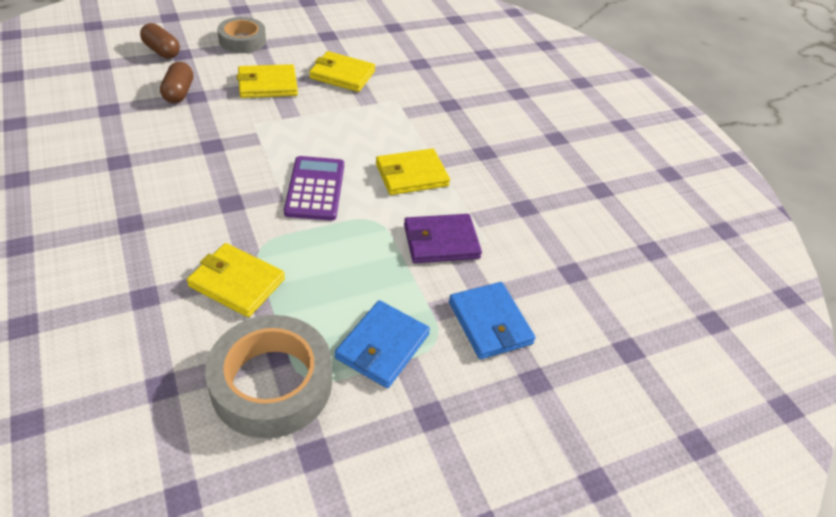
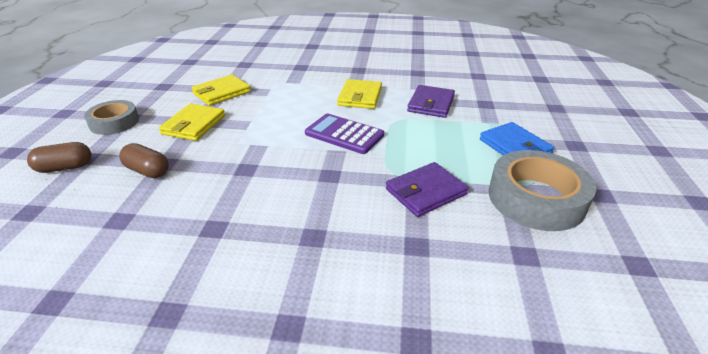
camera: 55 degrees left, 10 degrees down
(237, 282) = (425, 192): yellow wallet -> purple wallet
(490, 323) = (508, 108): blue wallet -> none

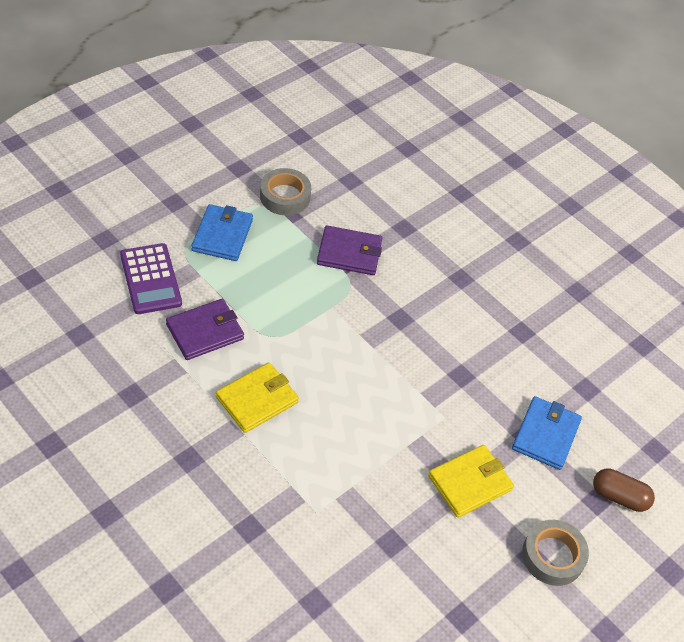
camera: 145 degrees left, 15 degrees up
(147, 171) = (546, 435): brown capsule -> blue wallet
(221, 92) = (399, 535): yellow wallet -> none
(344, 134) = (339, 354): purple calculator -> purple calculator (150, 279)
(536, 198) = (285, 196): grey tape -> grey tape, size x0.63

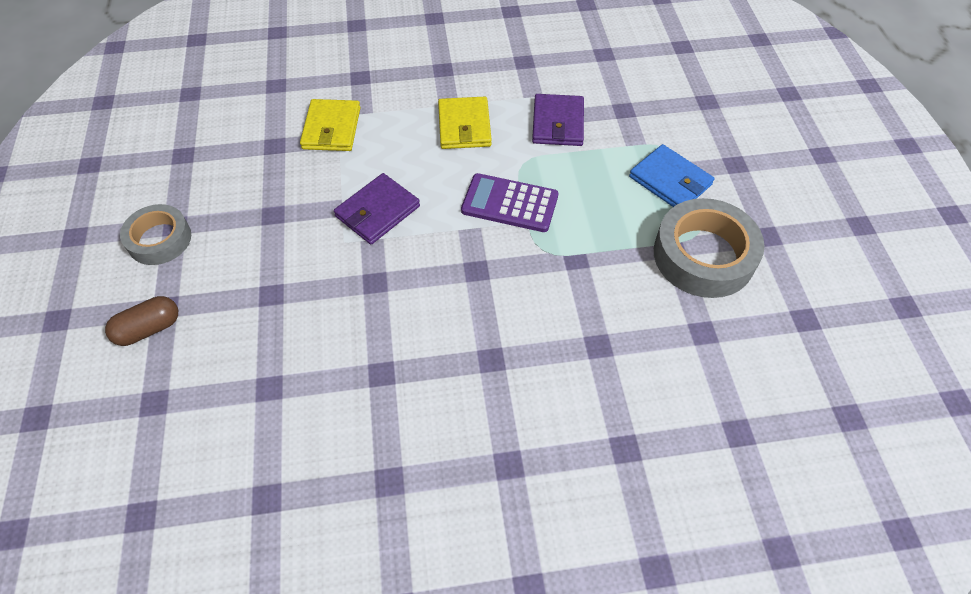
camera: 130 degrees right, 5 degrees up
(150, 279) = (640, 112): purple calculator -> purple calculator (510, 203)
(285, 196) = (703, 255): grey tape -> grey tape, size x1.59
(349, 253) = (589, 272): purple wallet -> purple wallet (377, 211)
(470, 483) = (270, 222): yellow wallet -> yellow wallet (331, 128)
(546, 435) = (257, 311): blue wallet -> none

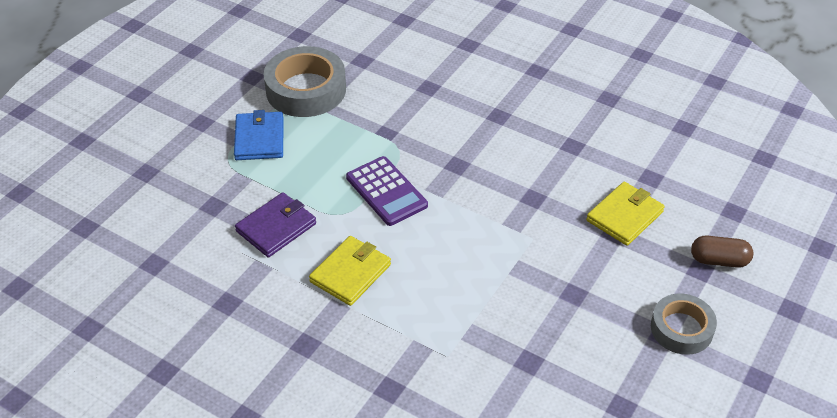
camera: 140 degrees left, 10 degrees down
(331, 128) = (464, 345): yellow wallet -> yellow wallet (624, 216)
(377, 211) = (488, 245): purple wallet -> none

